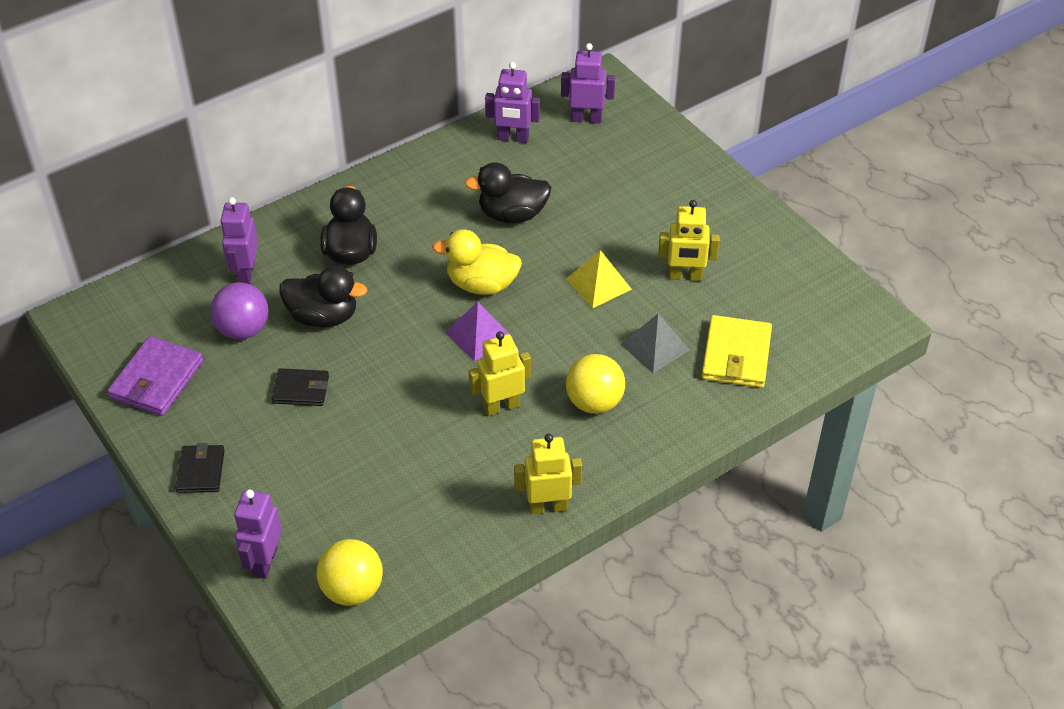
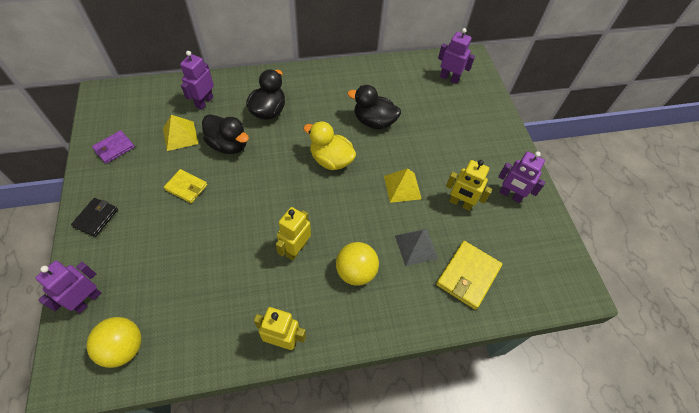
camera: 20 degrees right, 10 degrees up
(157, 379) = (114, 148): purple wallet -> purple wallet, size x0.64
(243, 330) = (180, 136): purple ball -> yellow pyramid
(301, 389) = (186, 187): black wallet -> yellow wallet
(479, 335) = (310, 193): purple pyramid -> none
(501, 406) = (296, 249): yellow robot -> yellow robot turned 60 degrees counterclockwise
(513, 138) = (400, 75): purple robot -> purple robot (510, 195)

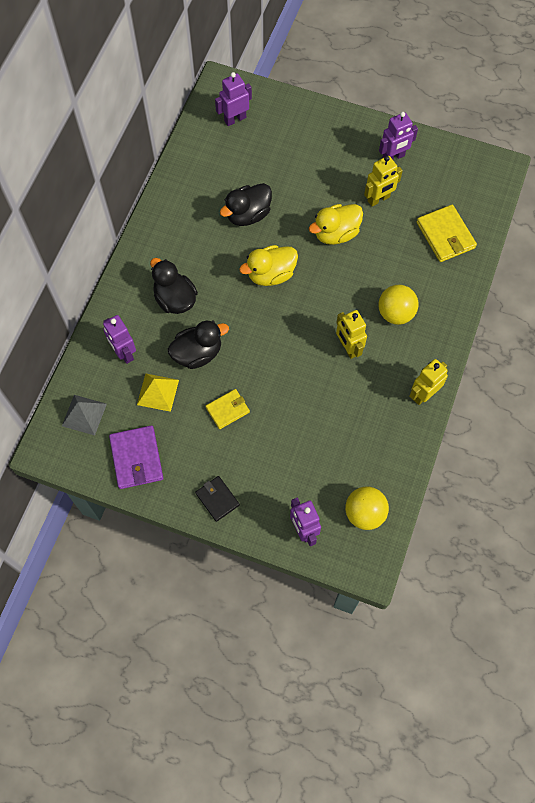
camera: 55 degrees left, 10 degrees up
(114, 148) = (136, 458): purple wallet -> purple wallet, size x1.56
(402, 187) = (336, 233): yellow pyramid -> yellow duck
(416, 247) = (399, 256): grey pyramid -> grey pyramid (84, 414)

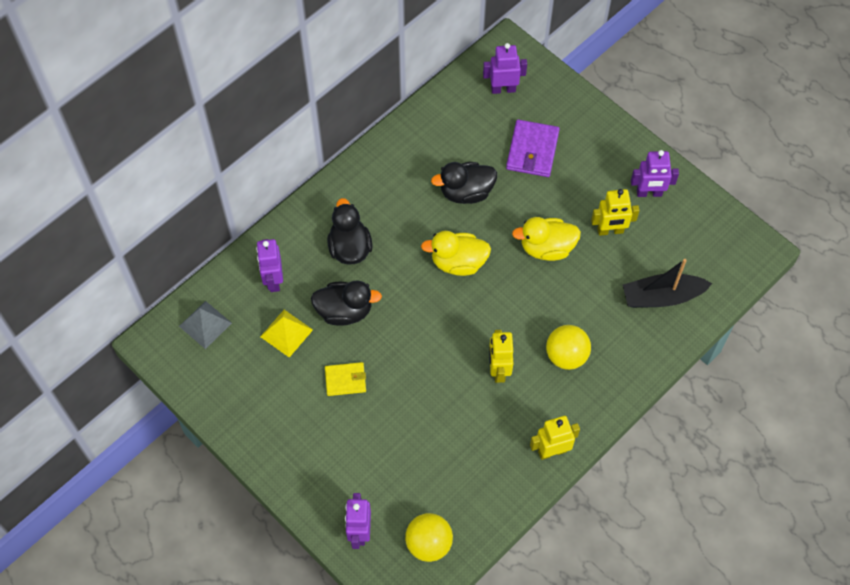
camera: 25 degrees right, 5 degrees down
(136, 458) = (233, 389): purple wallet -> purple wallet (532, 150)
(217, 499) = (290, 463): black wallet -> none
(445, 235) = (662, 297): yellow wallet -> black boat

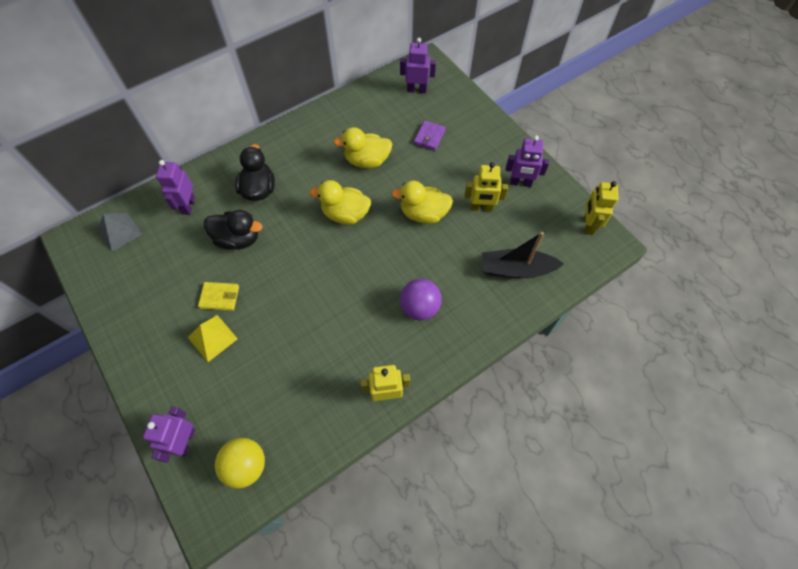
camera: 10 degrees right, 0 degrees up
(286, 333) = (183, 249): yellow pyramid -> yellow pyramid (212, 338)
(466, 192) = (367, 161): black duck -> yellow duck
(498, 370) = (356, 310): yellow robot -> yellow robot (588, 225)
(532, 150) = (429, 137): purple wallet -> purple wallet, size x0.64
(566, 356) = (419, 307): yellow ball -> purple ball

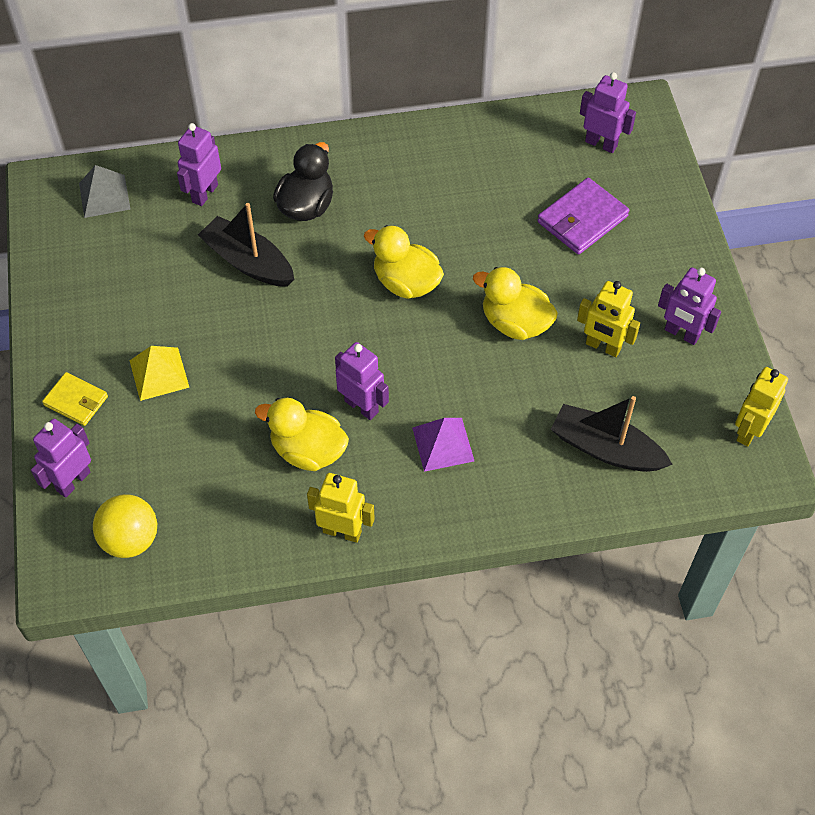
camera: 25 degrees right, 5 degrees down
(219, 297) = (190, 327): yellow wallet -> yellow wallet (76, 401)
(238, 239) = (248, 262): black duck -> black boat
(357, 304) = (361, 406): none -> purple robot
(367, 161) = (474, 220): yellow duck -> yellow duck (308, 451)
(419, 307) = (443, 444): purple ball -> purple pyramid
(429, 137) = (582, 219): purple wallet -> purple wallet, size x1.56

